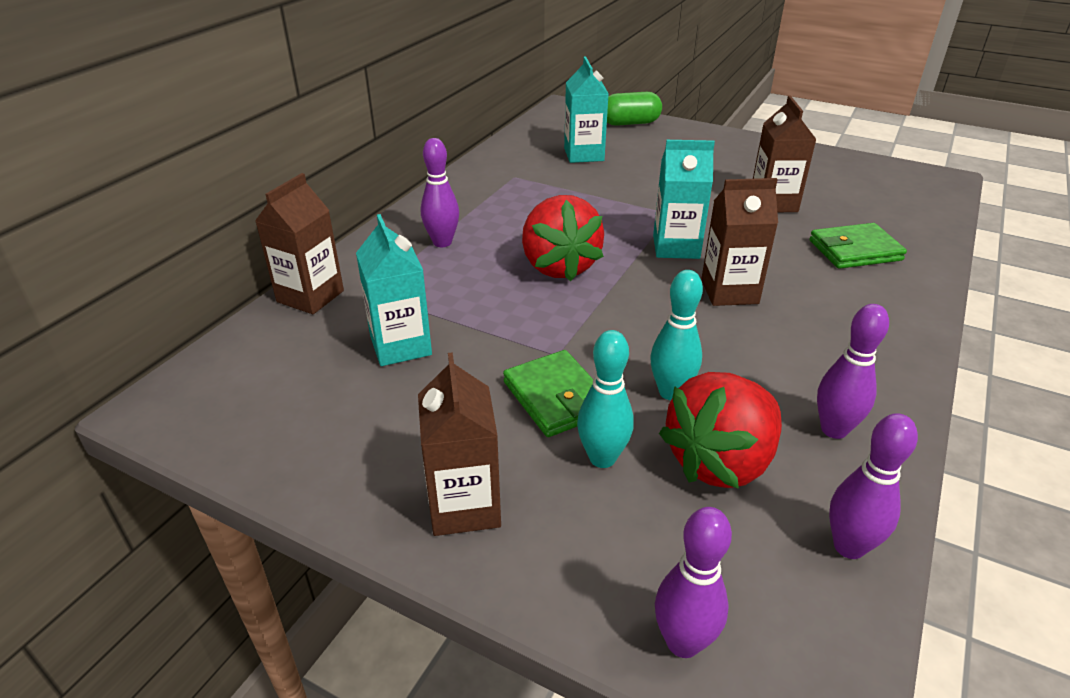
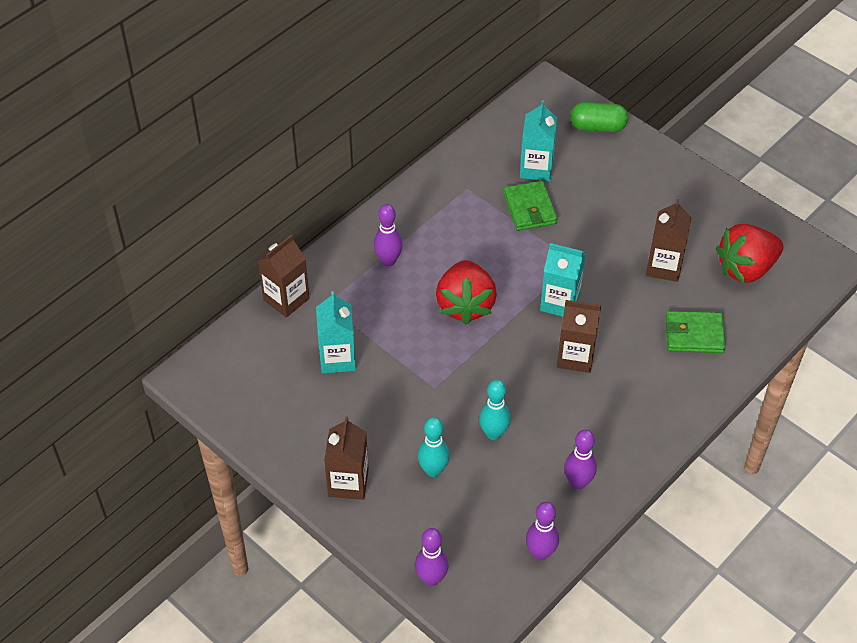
camera: 15 degrees right, 15 degrees up
(556, 397) = (422, 422): green wallet -> green wallet (529, 208)
(720, 462) = (499, 488): red strawberry -> red strawberry (746, 268)

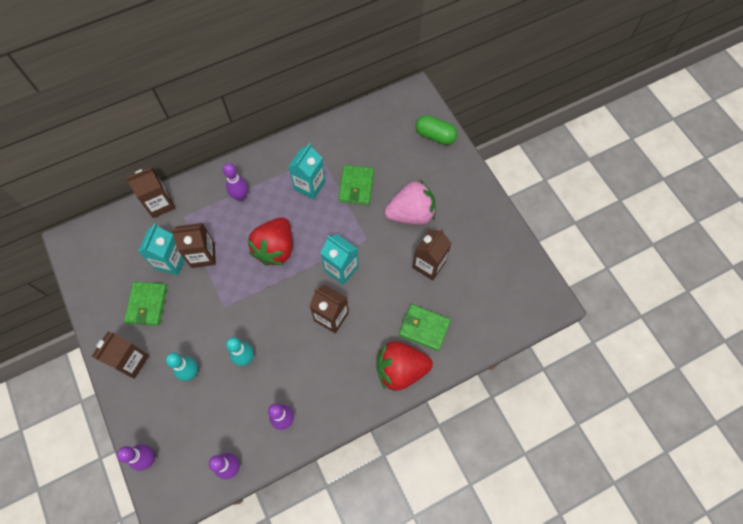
camera: 20 degrees right, 15 degrees up
(333, 415) = (147, 304): none -> green wallet
(375, 339) = (203, 255): none -> brown carton
(536, 168) = (376, 156): turquoise carton -> turquoise carton (309, 185)
(613, 219) = (411, 214): none -> pink strawberry
(746, 268) = (488, 286): red strawberry -> red strawberry (400, 369)

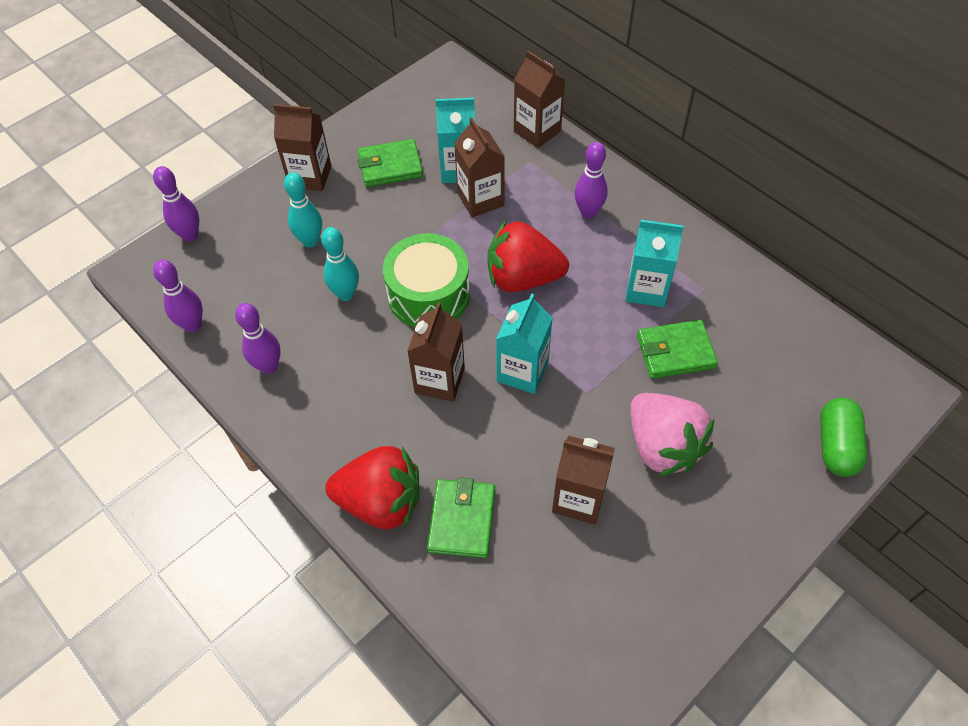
camera: 75 degrees right, 10 degrees down
(266, 307) = (428, 294): none -> green drum
(400, 369) = (381, 502): red strawberry -> red strawberry turned 120 degrees clockwise

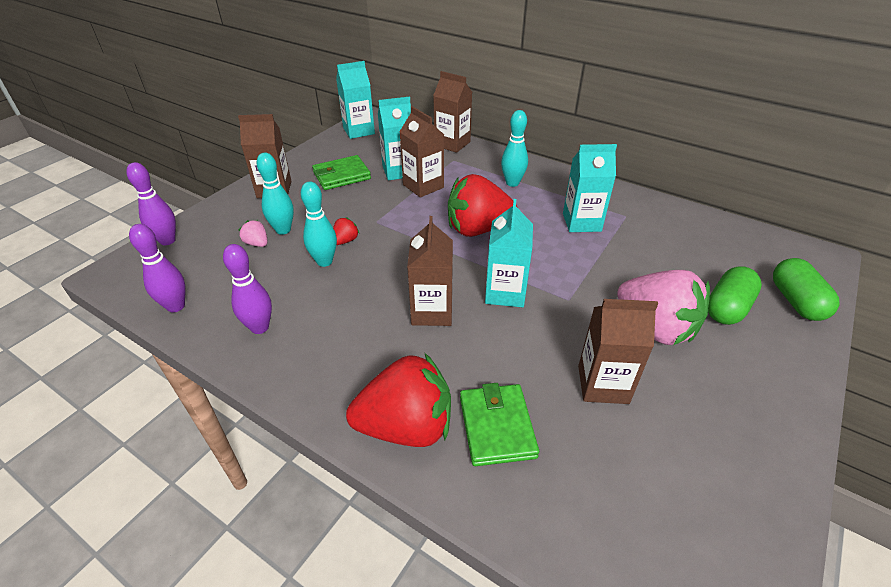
camera: 15 degrees left, 15 degrees down
(280, 256) = (257, 243): none -> pink strawberry
(373, 269) = (345, 241): none -> red strawberry
(427, 89) = (358, 131): none -> turquoise carton
(428, 294) = (400, 251): green drum -> none
(588, 212) = (512, 183): purple bowling pin -> turquoise bowling pin
(675, 352) = (627, 259): green wallet -> none
(754, 438) = (727, 308): none -> green capsule

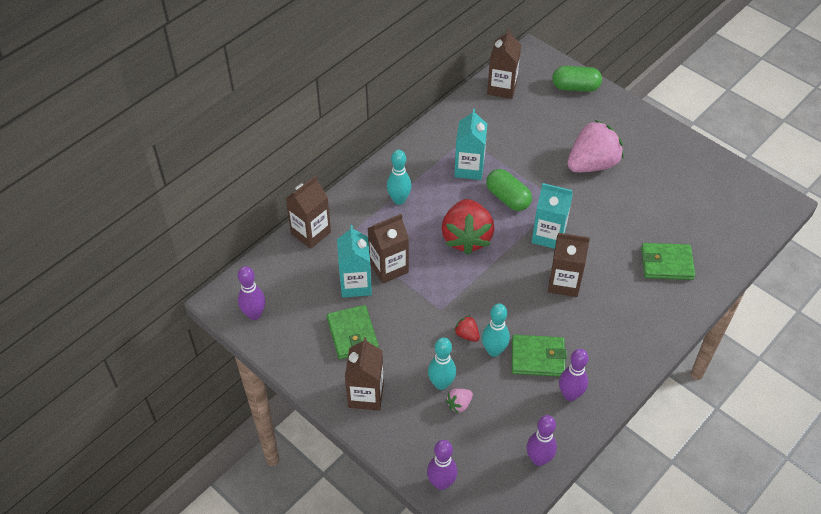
camera: 80 degrees left, 10 degrees up
(315, 296) = (538, 358): none -> green wallet
(358, 131) = (254, 314): turquoise carton -> purple bowling pin
(406, 426) = (665, 309): red strawberry -> none
(603, 384) = (637, 205): brown carton -> brown carton (502, 88)
(727, 308) = (577, 122): green capsule -> green capsule (507, 198)

